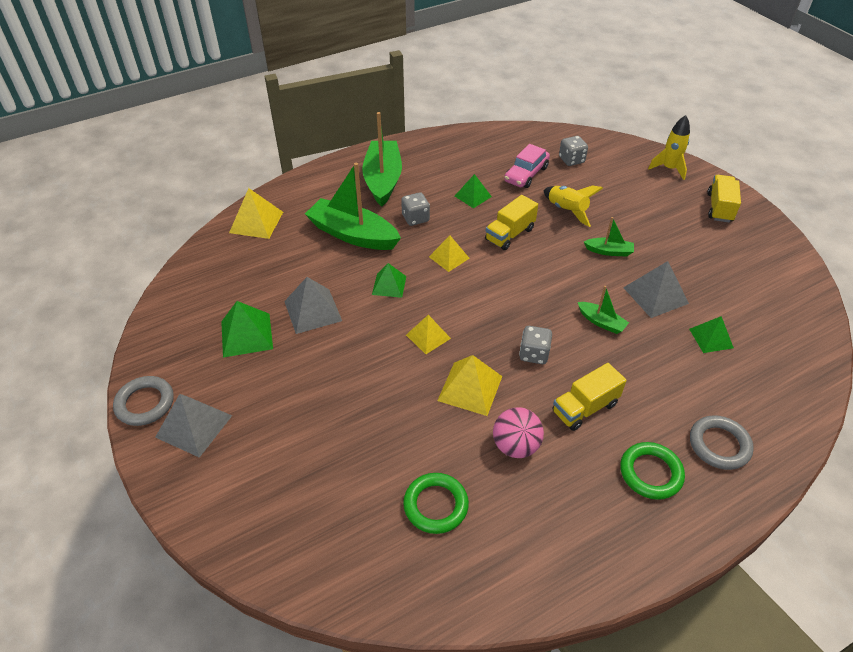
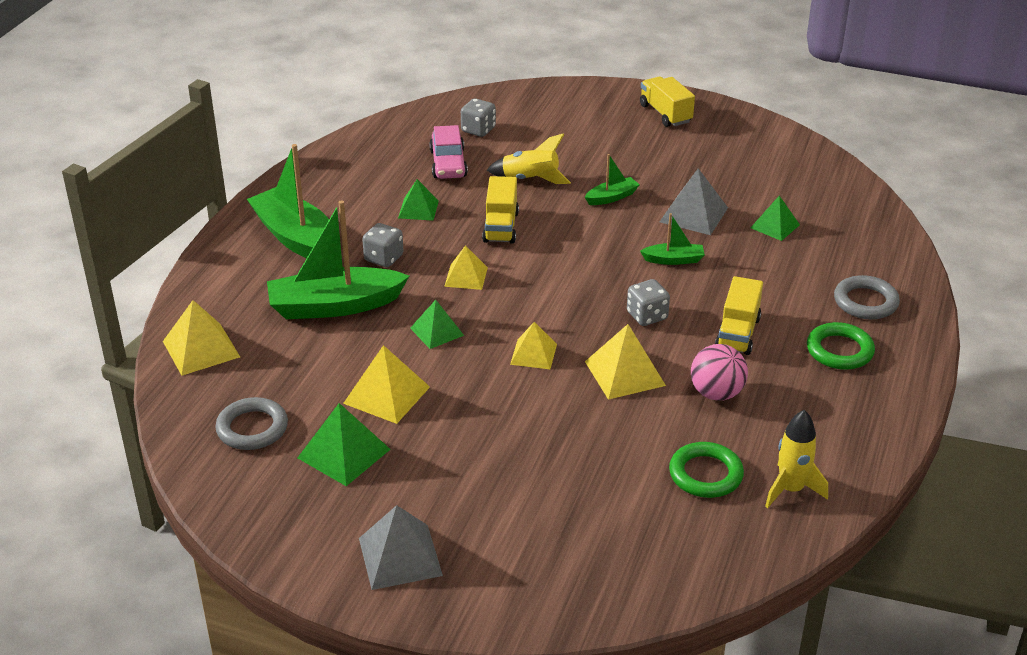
camera: 40 degrees left, 10 degrees down
(145, 403) = (317, 571): grey ring -> grey ring (252, 428)
(313, 311) = (386, 395): grey pyramid -> yellow pyramid
(669, 169) = (582, 98): yellow rocket -> yellow rocket (791, 490)

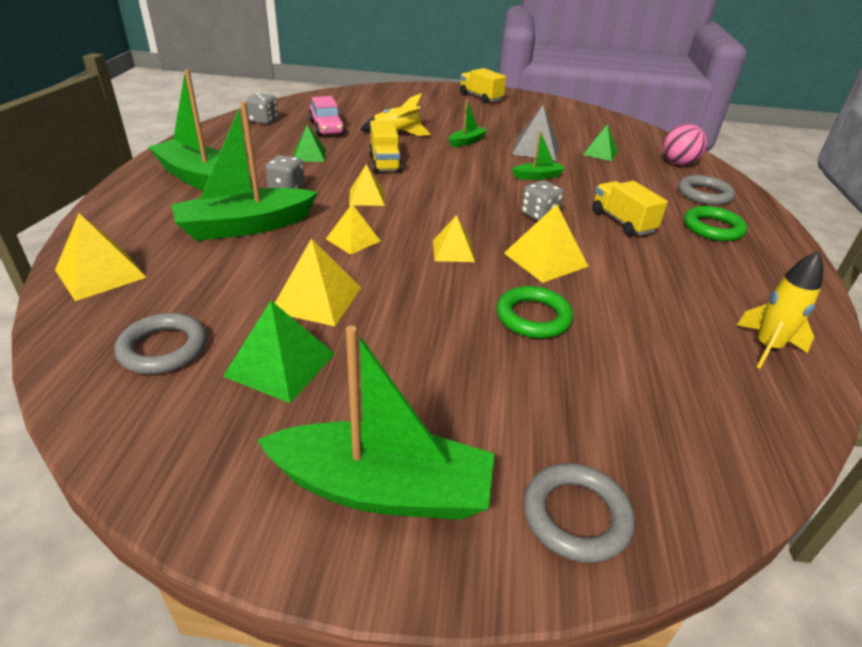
camera: 15 degrees left, 0 degrees up
(400, 556) = (382, 488): grey pyramid -> green boat
(437, 331) = (353, 240): green pyramid -> yellow pyramid
(478, 130) = (344, 109): grey dice -> grey dice (263, 121)
(534, 594) = (576, 516): none -> grey ring
(705, 474) = (677, 342): green ring -> green ring (533, 317)
(716, 393) = (637, 269): pink ball -> pink ball (678, 163)
(737, 333) = (622, 222): yellow truck -> yellow truck turned 150 degrees clockwise

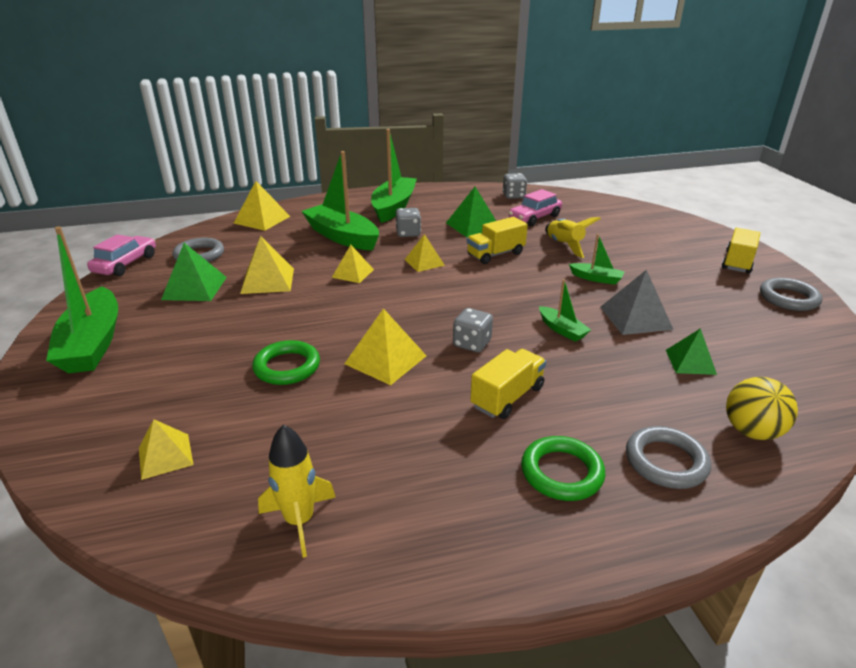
camera: 70 degrees right, 5 degrees down
(100, 440) = (126, 264): none -> pink car
(309, 155) = (473, 226): green pyramid -> green pyramid, size x1.50
(453, 251) = (367, 314): yellow pyramid -> yellow pyramid (165, 456)
(576, 516) = (68, 416): grey ring -> grey ring (788, 298)
(678, 163) = (751, 431): pink ball -> yellow ball

